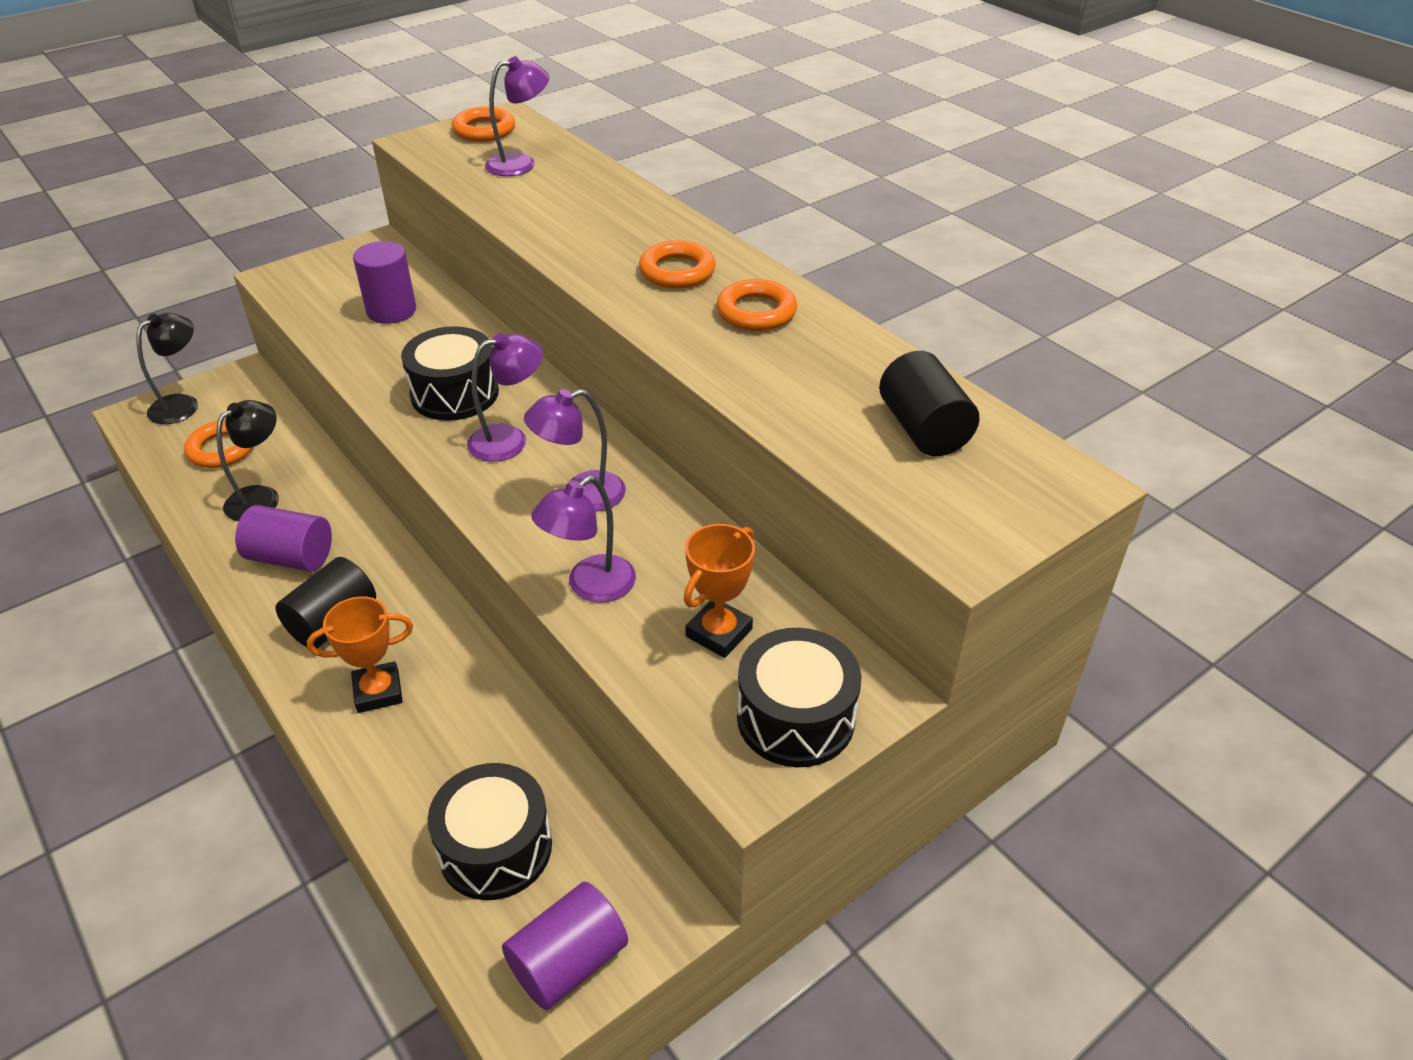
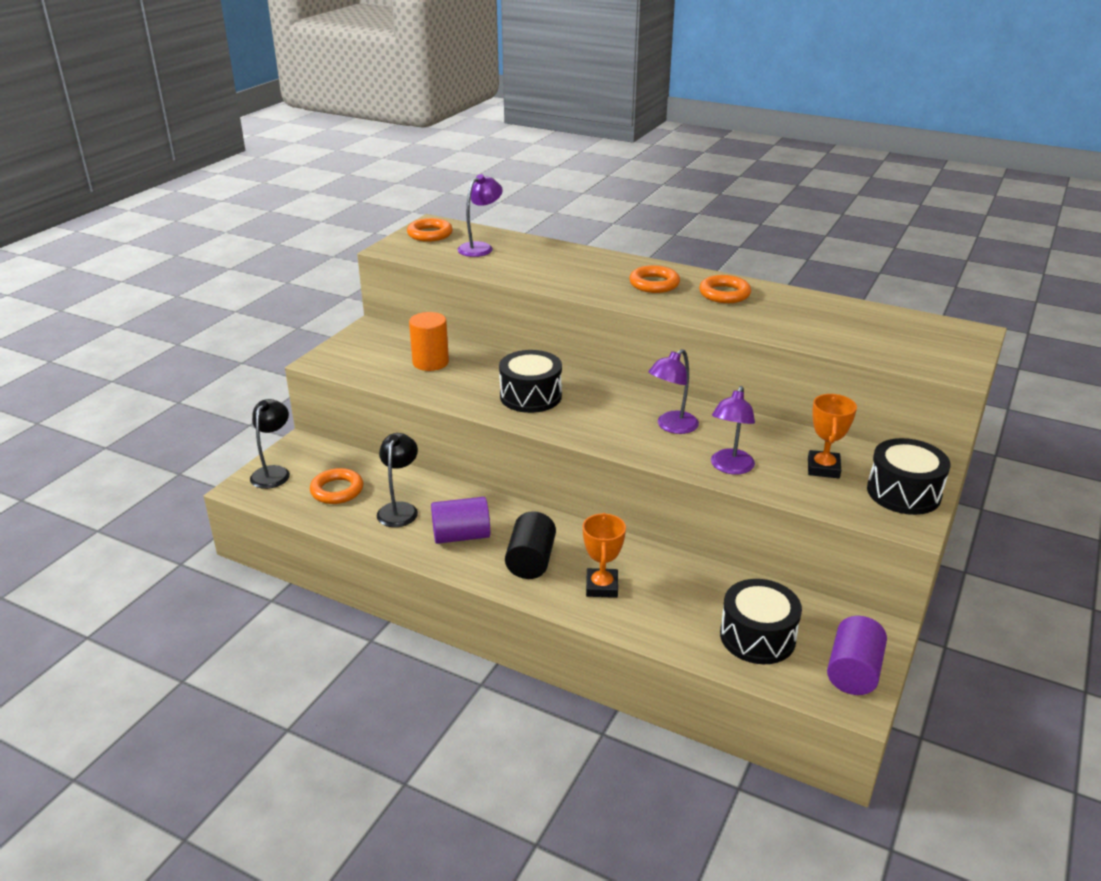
camera: 25 degrees left, 10 degrees down
(378, 691) = (602, 587): orange trophy -> orange trophy turned 45 degrees counterclockwise
(391, 311) = (430, 362): purple cylinder -> orange cylinder
(509, 440) = (595, 411): purple lamp -> none
(923, 429) = (877, 326): black cylinder -> none

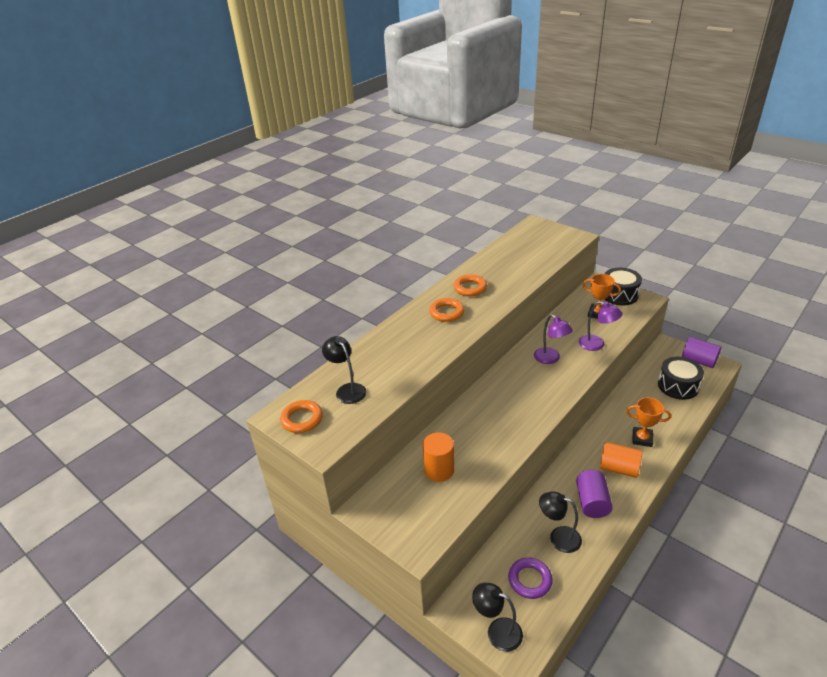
camera: 75 degrees left, 5 degrees up
(337, 490) = (530, 580): orange ring -> purple ring
(480, 247) = (347, 390): purple lamp -> black lamp
(530, 396) = (503, 417): black drum -> none
(531, 561) = (618, 468): black cylinder -> orange cylinder

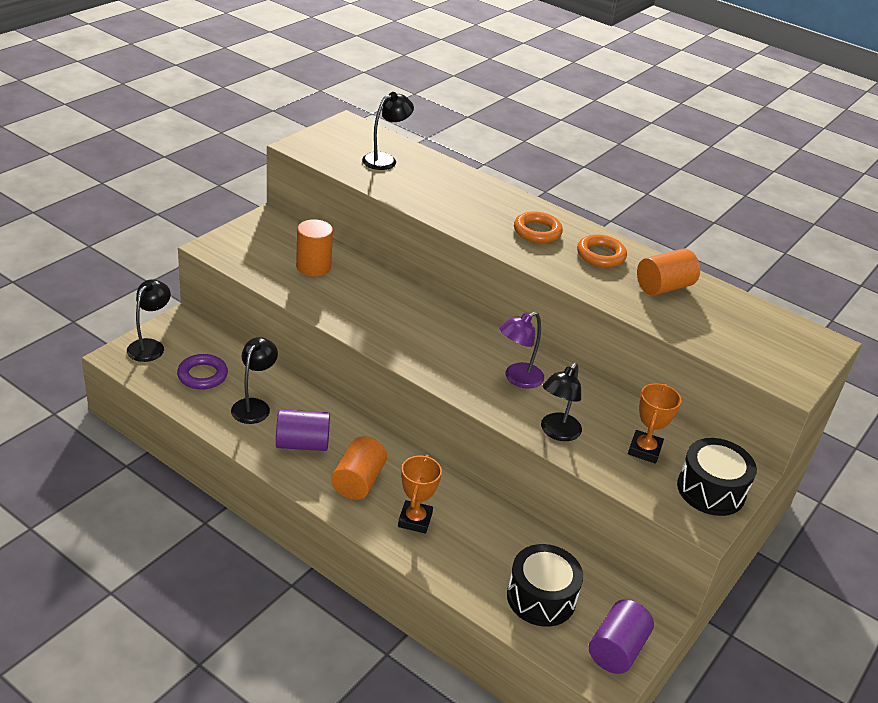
camera: 80 degrees right, 0 degrees up
(302, 419) = (342, 135): orange ring -> none
(499, 267) = (664, 287): none -> orange cylinder
(597, 345) = (556, 432): purple lamp -> black lamp

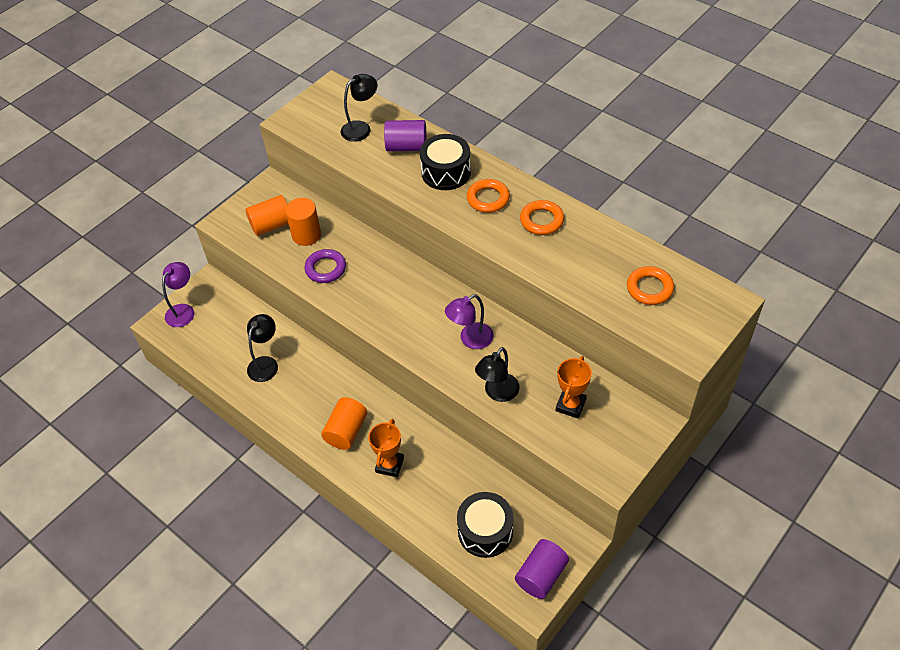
camera: 10 degrees right, 15 degrees up
(150, 346) = (183, 310): black lamp -> purple lamp
(202, 375) = (225, 336): purple ring -> purple ring (325, 268)
(302, 444) = (303, 398): purple cylinder -> purple cylinder (406, 147)
(664, 287) = (593, 252): orange cylinder -> orange cylinder (271, 225)
(711, 490) = (622, 442): black drum -> black drum (446, 172)
(733, 324) = (649, 288): none -> orange ring

